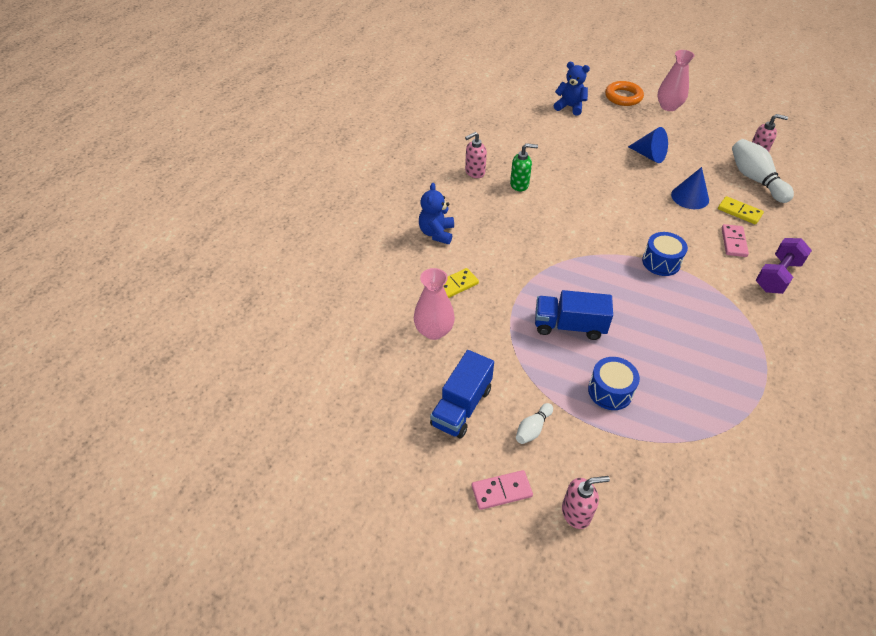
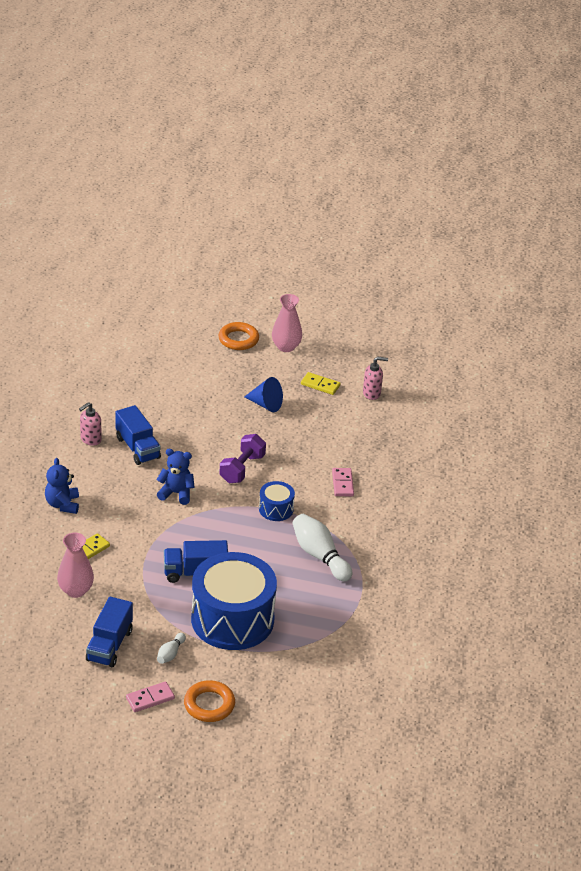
camera: 15 degrees left, 10 degrees down
(519, 184) = (137, 448): green soap dispenser -> blue truck
(570, 107) = (182, 356): blue teddy bear -> blue teddy bear (176, 493)
(576, 513) = (209, 704): pink soap dispenser -> orange ring
(610, 391) = (232, 619): blue drum -> blue drum, size x2.23
(690, 197) = (304, 444): blue cone -> none
(739, 212) = (350, 454): yellow domino -> yellow domino (320, 385)
(755, 179) = (368, 420): white bowling pin -> white bowling pin (319, 556)
(777, 276) = (378, 510): purple dumbbell -> purple dumbbell (242, 469)

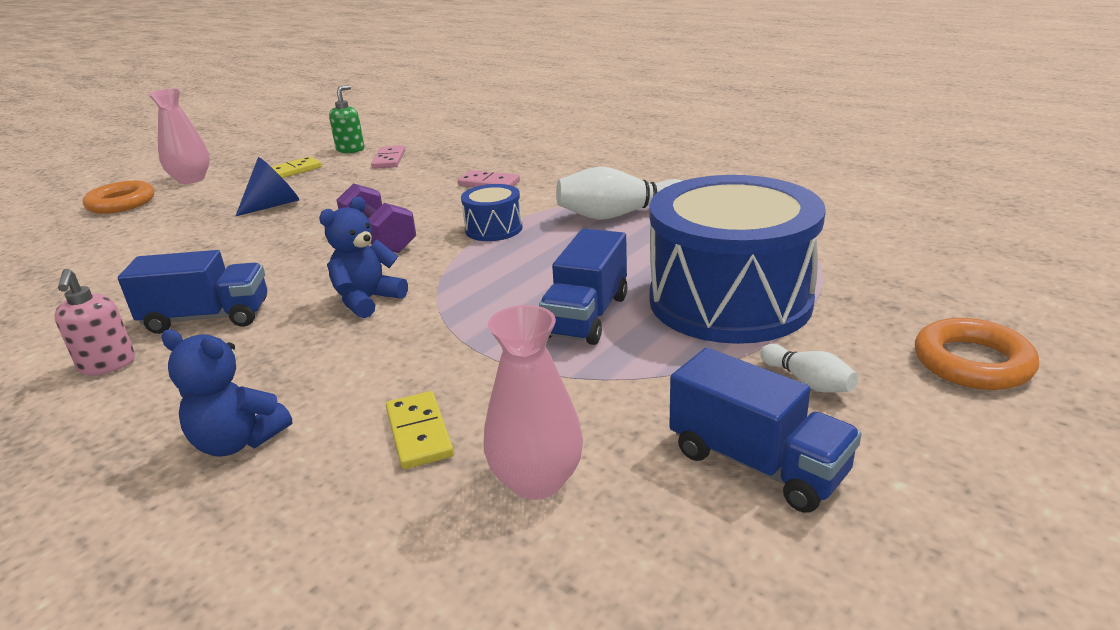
camera: 60 degrees left, 10 degrees down
(150, 698) = (955, 436): pink domino -> pink domino (389, 160)
(372, 393) = (350, 149): pink soap dispenser -> green soap dispenser

